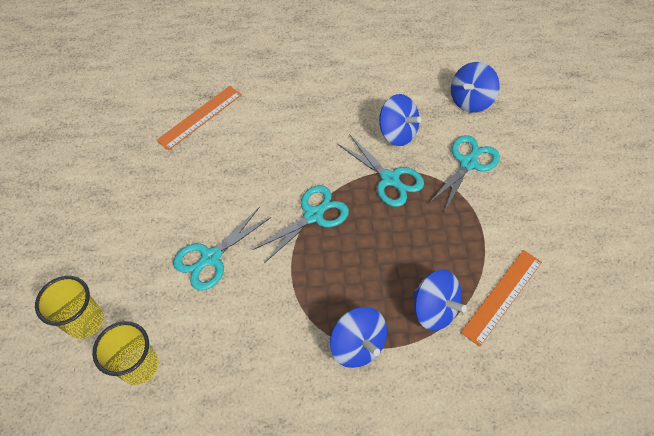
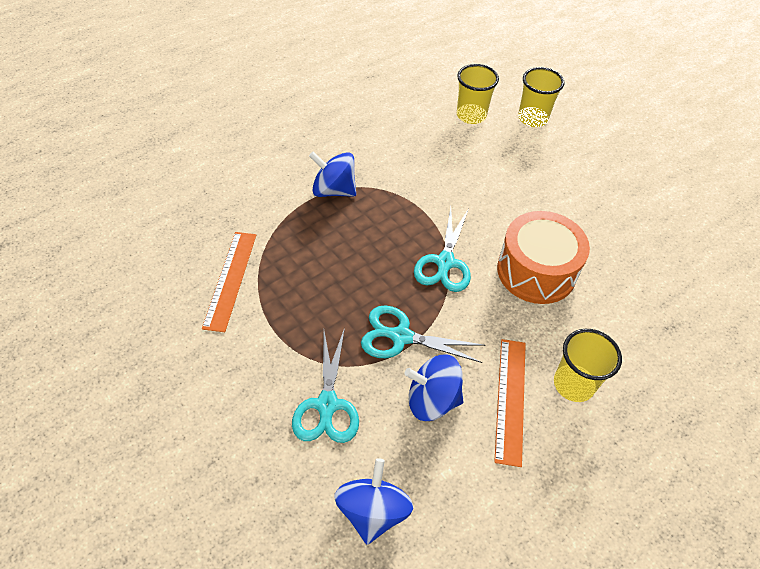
camera: 145 degrees right, 5 degrees down
(200, 117) = (645, 298): orange ruler -> orange ruler (510, 399)
(211, 257) = (495, 190): turquoise scissors -> none
(252, 172) = (536, 271): none -> orange drum
(302, 98) = (573, 384): none -> yellow cup
(433, 309) = (287, 241): blue spinning top -> none

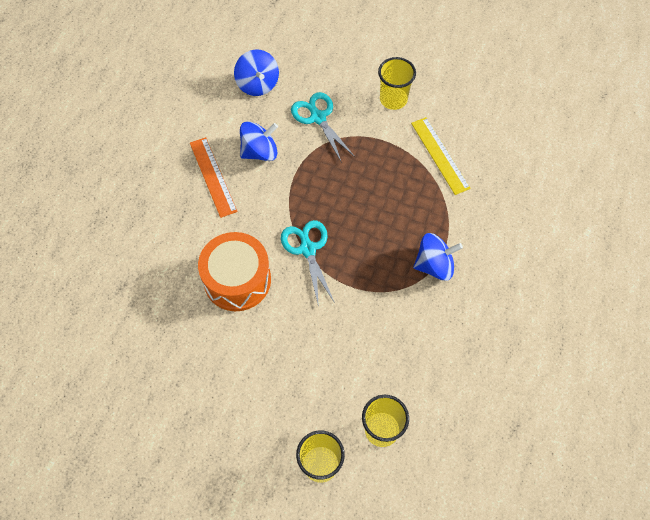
camera: 150 degrees right, 10 degrees up
(230, 279) = (440, 155): orange ruler -> yellow ruler
(401, 336) = (303, 178): turquoise scissors -> none
(573, 384) = (177, 207): yellow cup -> yellow cup (393, 99)

